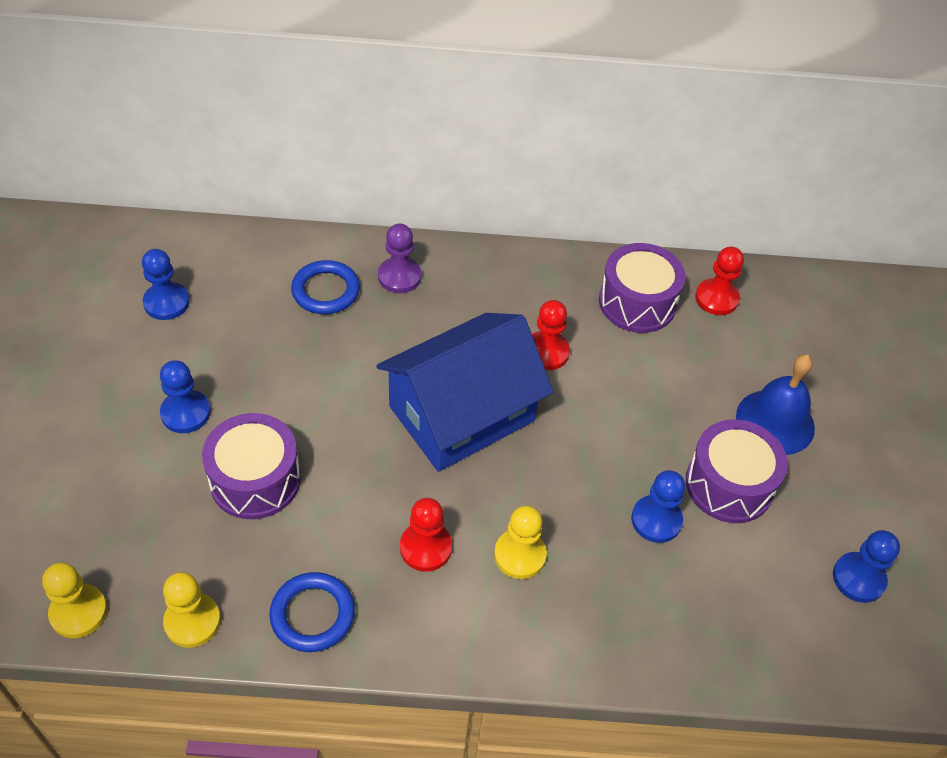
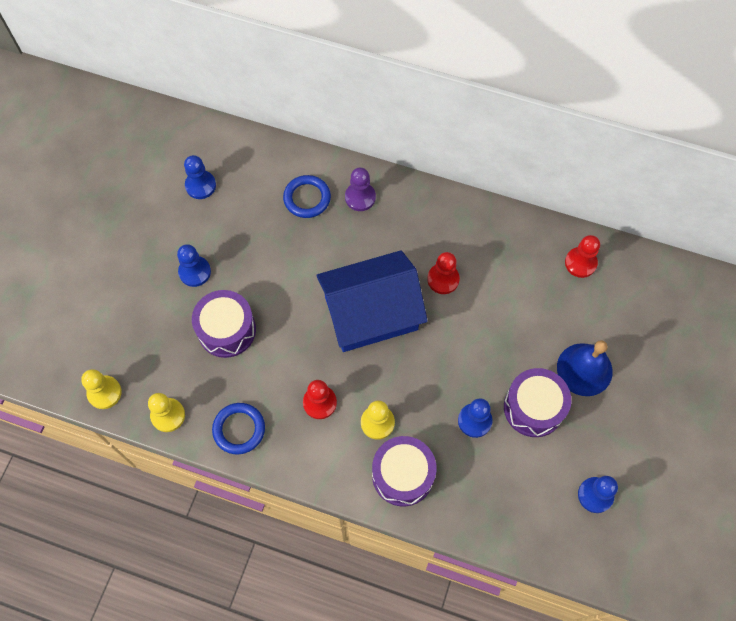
camera: 20 degrees right, 15 degrees up
(637, 303) = (521, 254): purple drum -> purple drum (402, 475)

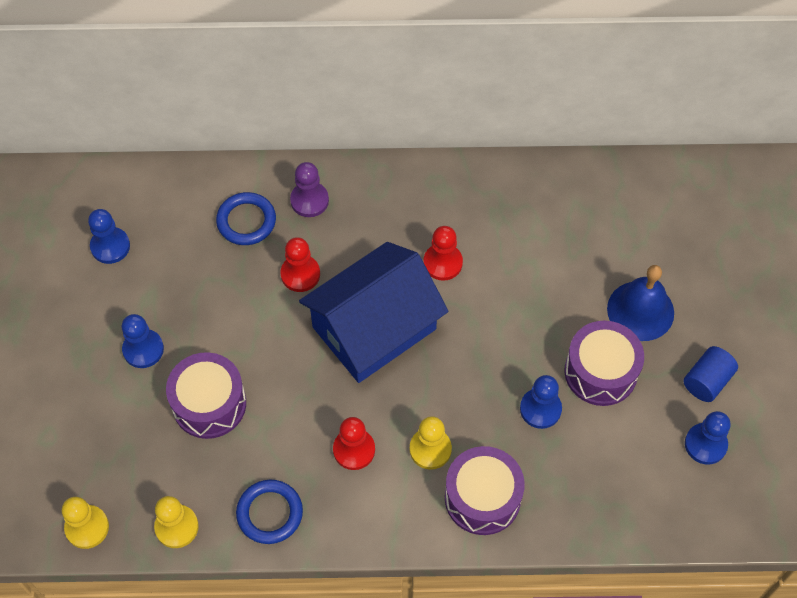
camera: 20 degrees left, 5 degrees down
(580, 263) = (591, 195): red pawn -> red pawn (300, 274)
(616, 444) = (707, 381): none -> blue cylinder

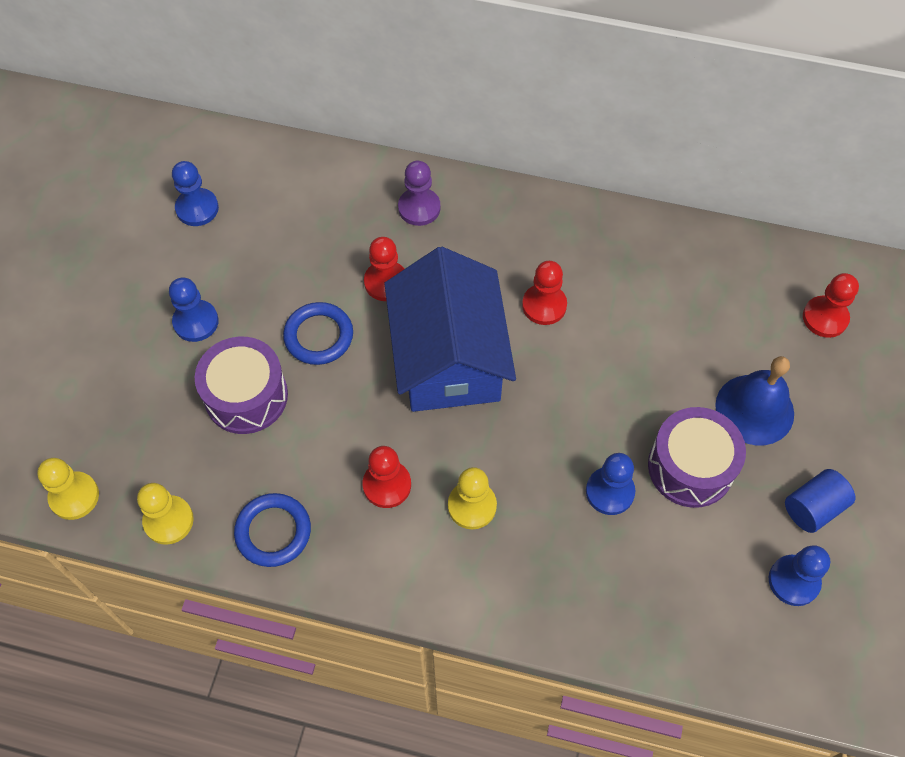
camera: 15 degrees right, 0 degrees up
(246, 221) = (346, 214): blue ring -> blue ring (319, 336)
(374, 328) = (448, 357): blue house -> blue house turned 75 degrees counterclockwise
(482, 498) = (515, 576): purple drum -> none
(679, 218) = (825, 318): none -> red pawn

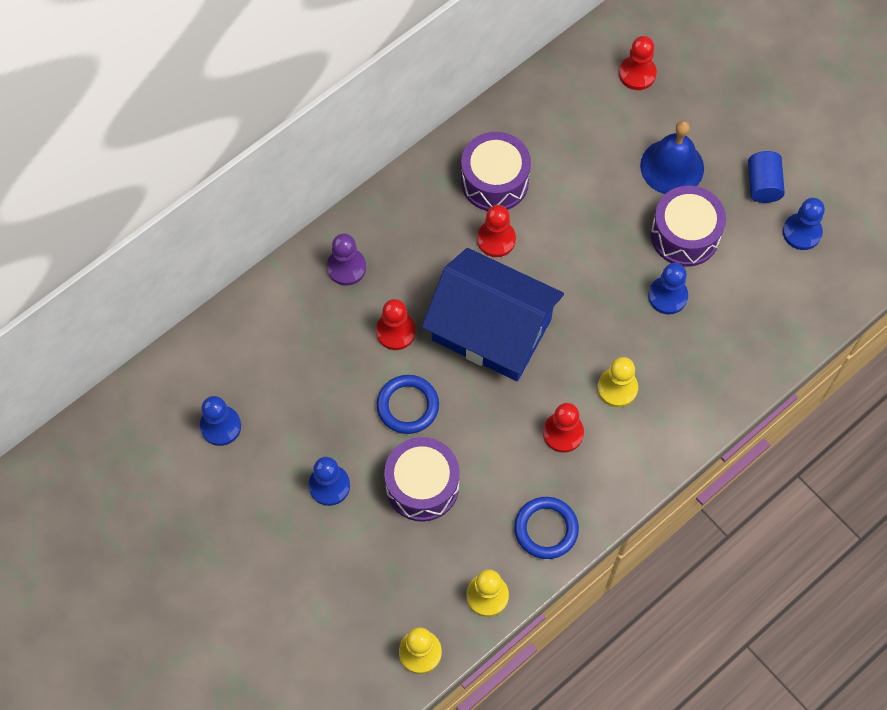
camera: 55 degrees left, 5 degrees up
(602, 268) = (494, 181): none -> purple drum

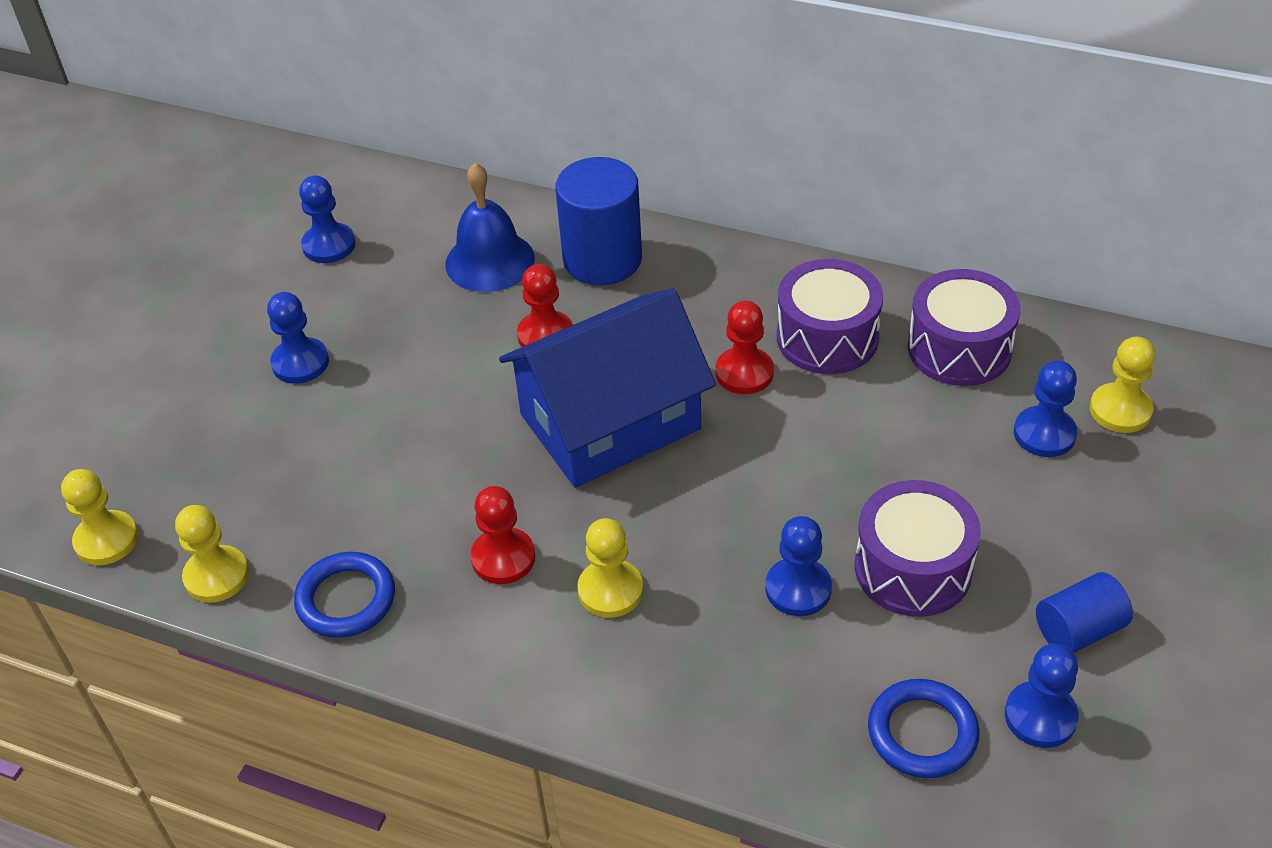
camera: 65 degrees right, 20 degrees down
(346, 267) = (602, 259): purple pawn -> blue cylinder
(408, 406) = (449, 387): blue ring -> blue ring (922, 732)
(422, 486) = (345, 446): purple drum -> purple drum (959, 348)
(491, 330) = (610, 421): blue house -> blue house turned 60 degrees clockwise
(632, 119) = (1044, 434): none -> blue pawn
(637, 74) = (1120, 410): red pawn -> yellow pawn
(672, 167) = (1010, 508): blue bell -> blue bell (490, 261)

